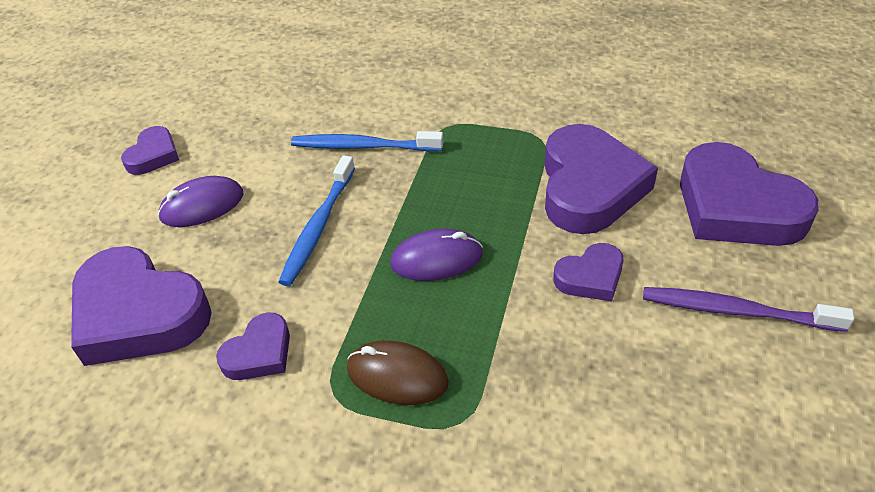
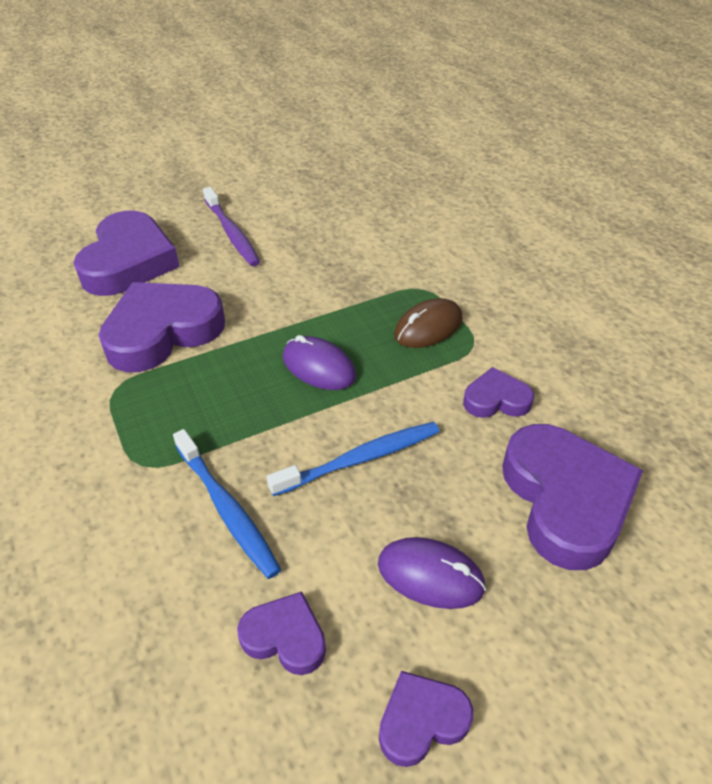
camera: 135 degrees left, 0 degrees up
(397, 376) = (428, 327): brown mouse -> brown mouse turned 75 degrees clockwise
(590, 277) = (260, 292): purple heart -> purple heart (285, 637)

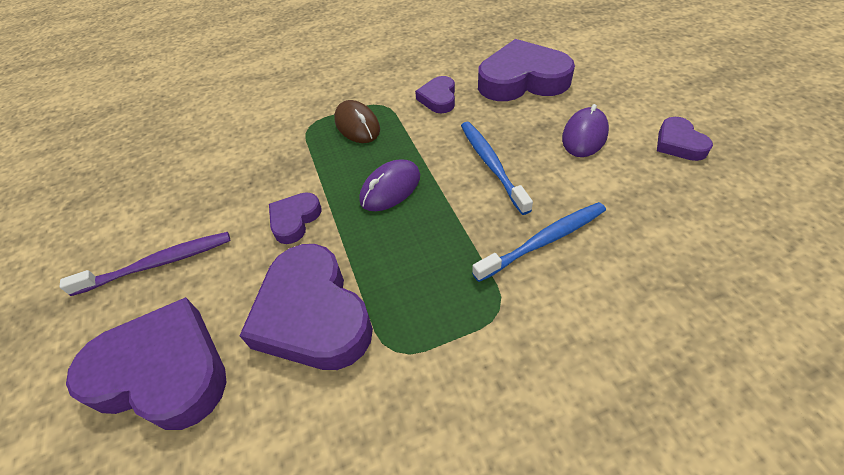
camera: 80 degrees left, 5 degrees up
(285, 637) = (645, 202): purple heart -> purple heart (295, 220)

